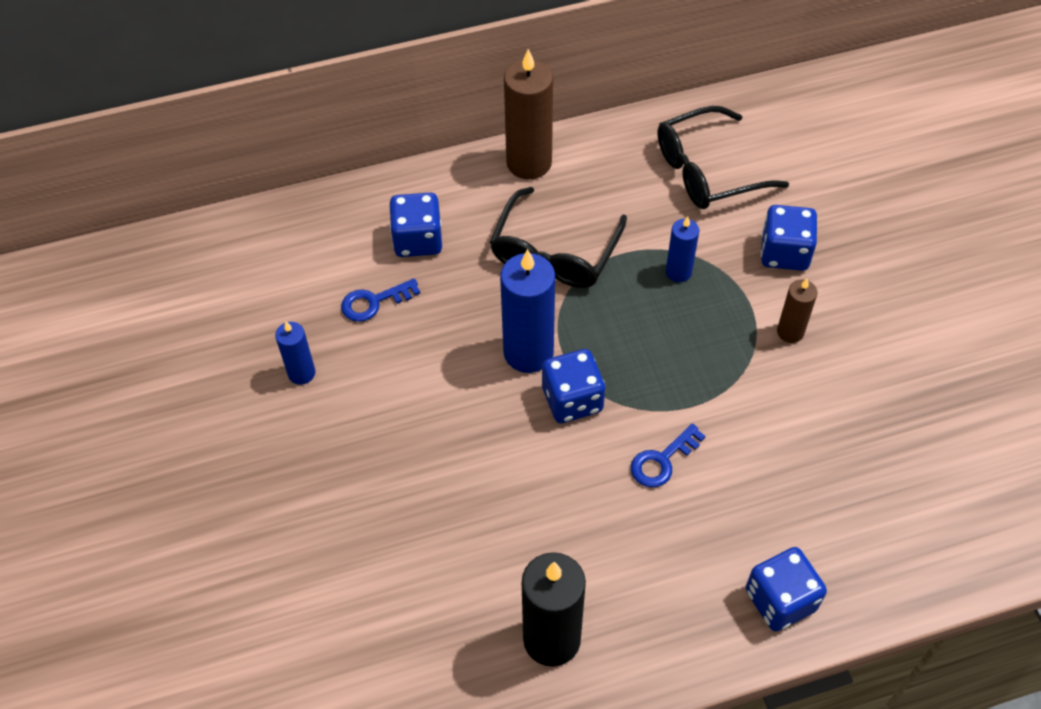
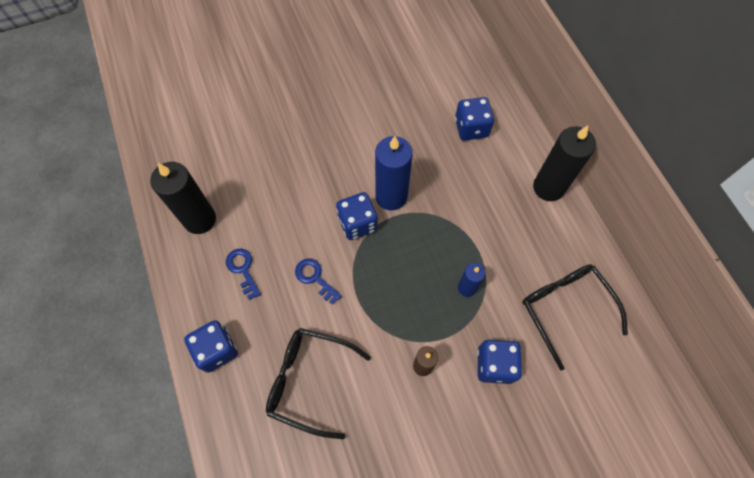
camera: 85 degrees right, 10 degrees up
(301, 373) = (367, 81): blue candle -> none
(374, 302) = (420, 110): blue key -> blue key (243, 269)
(529, 163) = (548, 187): brown candle -> black candle
(554, 253) = (472, 207): black glasses -> black glasses (309, 381)

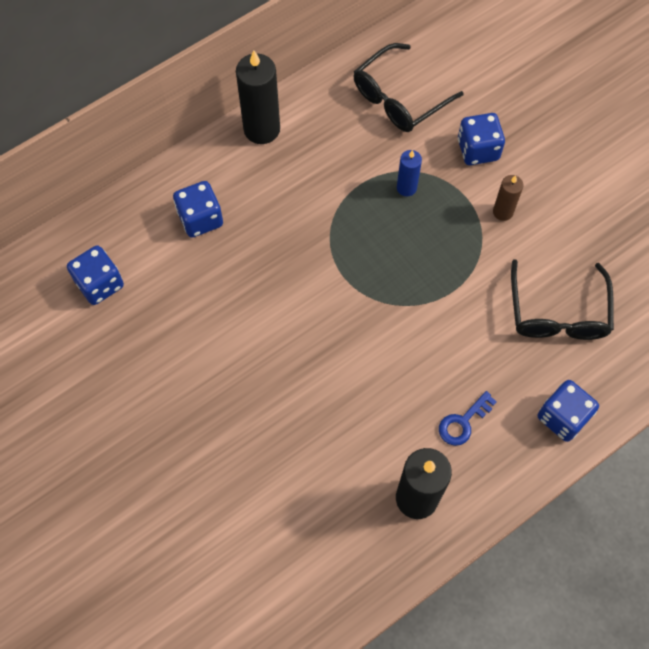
camera: 105 degrees left, 0 degrees up
(315, 278) = (446, 339): blue key -> none
(357, 223) = (365, 313): blue dice -> blue dice (100, 284)
(391, 196) = (319, 285): blue candle -> none

